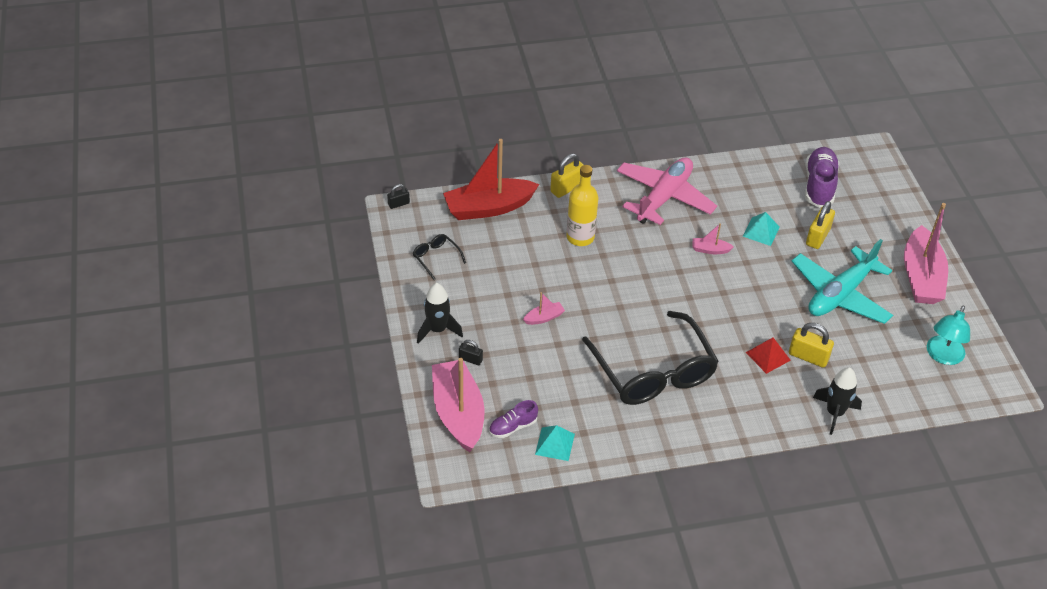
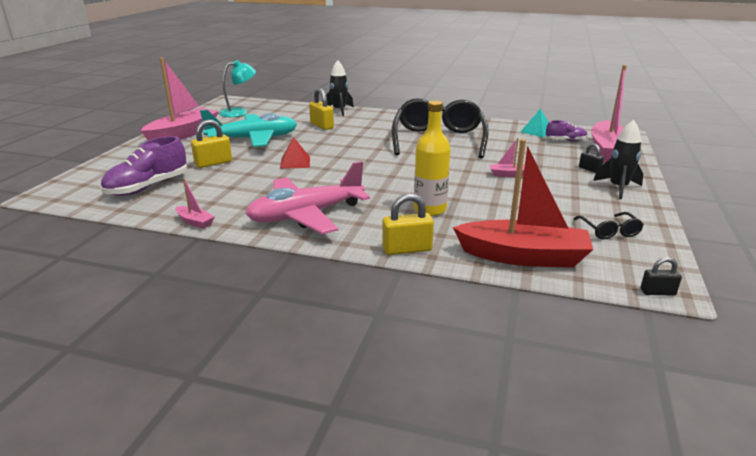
camera: 150 degrees left, 20 degrees down
(710, 250) = (314, 176): pink boat -> pink boat (195, 222)
(761, 231) = (253, 175): turquoise pyramid -> none
(768, 356) = (348, 130): red pyramid -> red pyramid (295, 162)

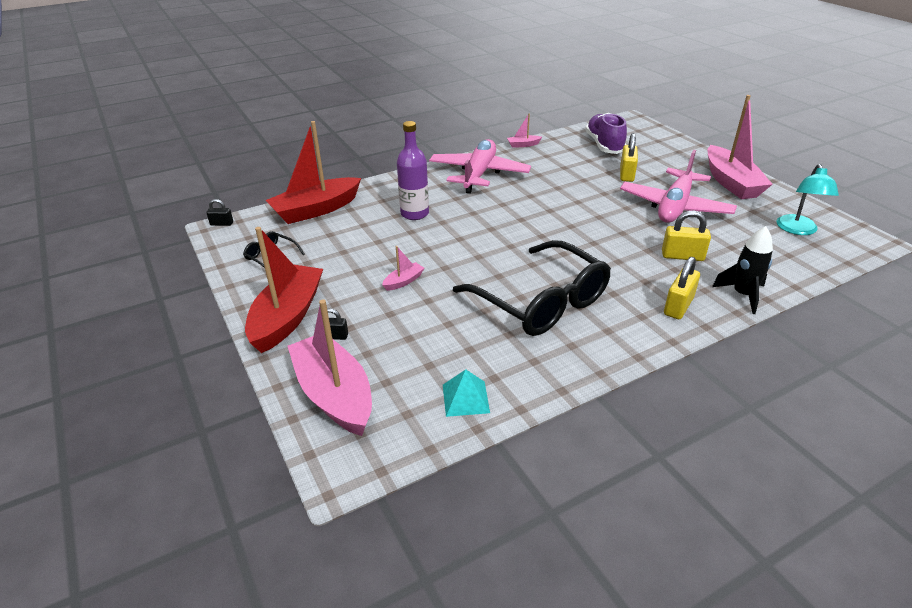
camera: 135 degrees right, 10 degrees up
(253, 139) = (675, 206): turquoise plane -> pink plane
(295, 162) = (582, 203): red pyramid -> none
(407, 249) = (387, 184): yellow padlock -> yellow padlock (678, 306)
(430, 209) = (414, 214): yellow bottle -> purple bottle
(565, 140) = (407, 393): purple shoe -> none
(618, 188) = (287, 317): black rocket -> red boat
(657, 292) = (222, 223): black padlock -> black padlock turned 45 degrees clockwise

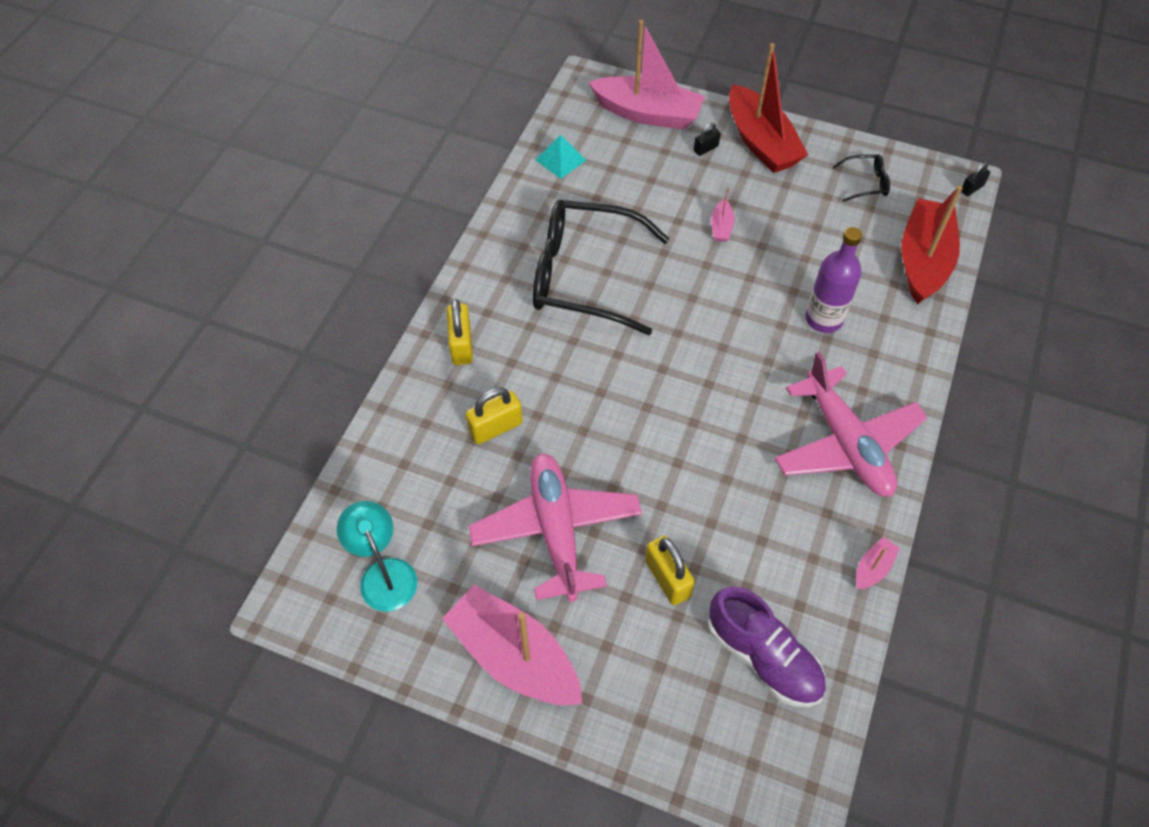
camera: 140 degrees right, 20 degrees up
(742, 295) = (408, 399): black rocket -> none

